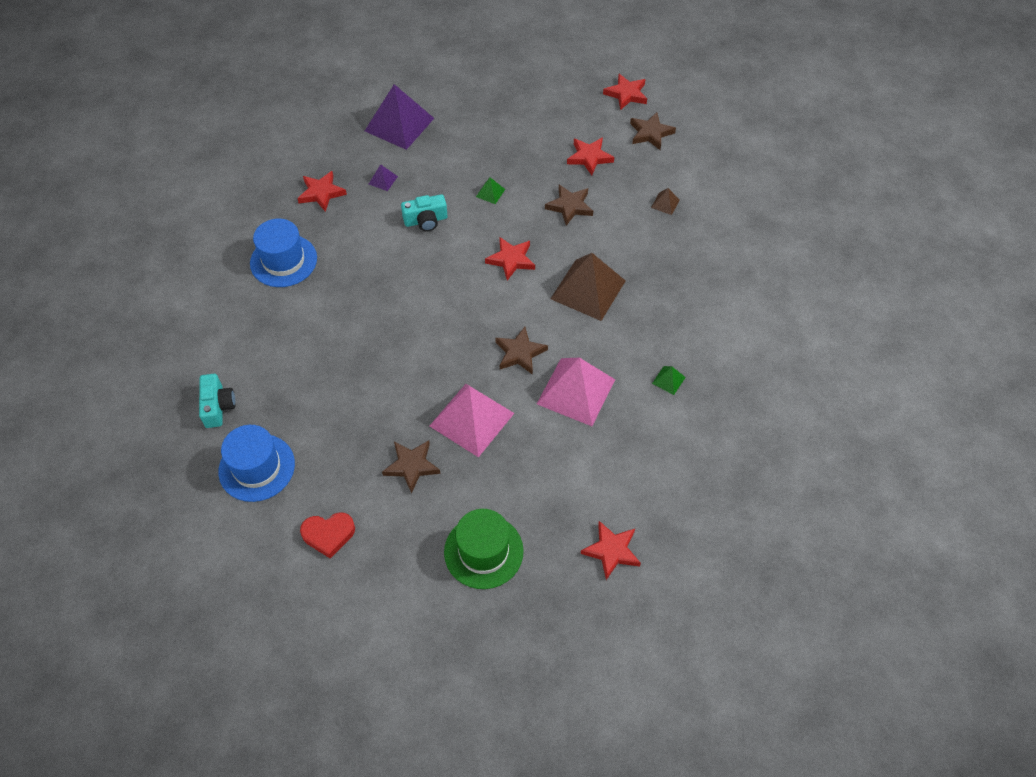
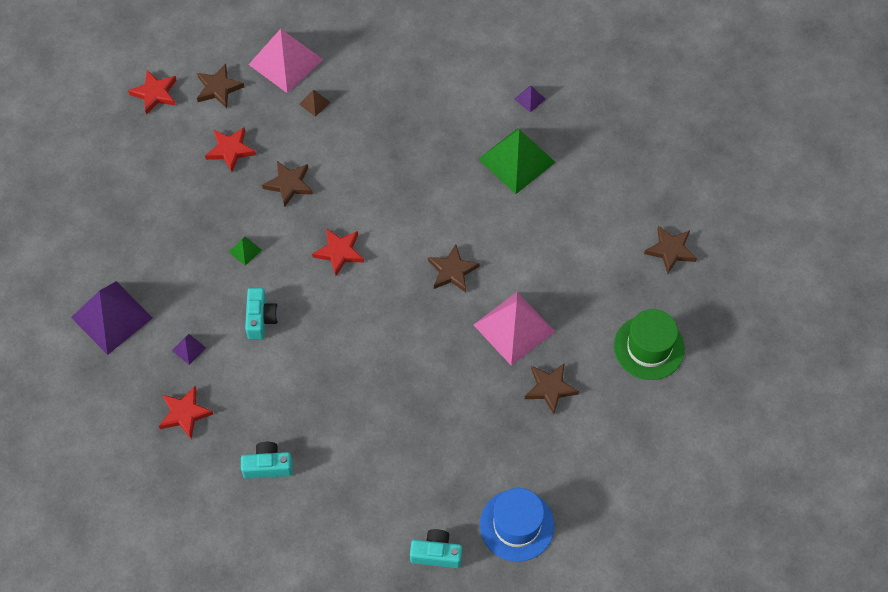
camera: 75 degrees left, 5 degrees up
(283, 261) = (268, 466): blue hat -> turquoise camera
(328, 535) = (603, 471): red heart -> none
(576, 391) = (508, 236): pink pyramid -> pink pyramid (286, 62)
(588, 289) = (397, 196): brown pyramid -> none
(611, 551) = (670, 250): red star -> brown star
(668, 380) = (516, 160): green pyramid -> green pyramid, size x2.40
(749, 376) = (530, 99): none -> purple pyramid

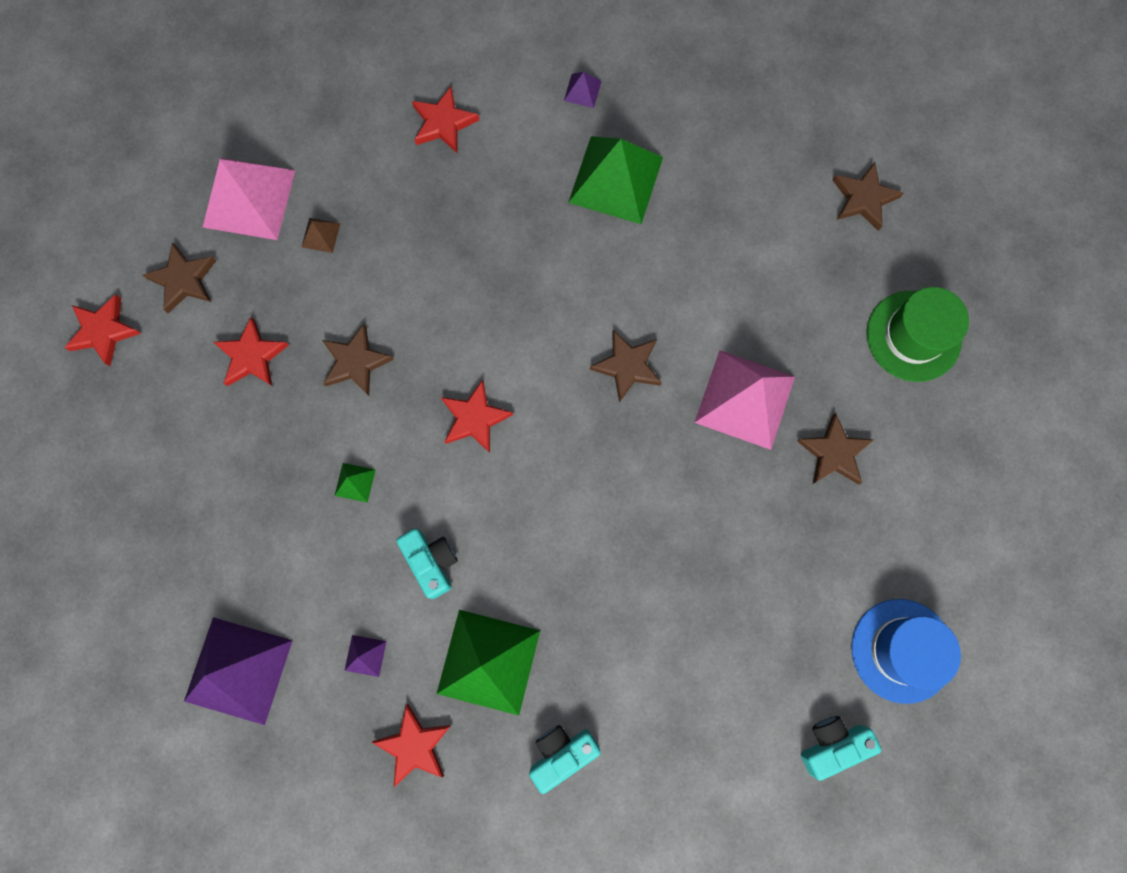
camera: 30 degrees left, 15 degrees up
(258, 392) = (488, 662): none -> green pyramid
(430, 76) = (443, 123): none -> red star

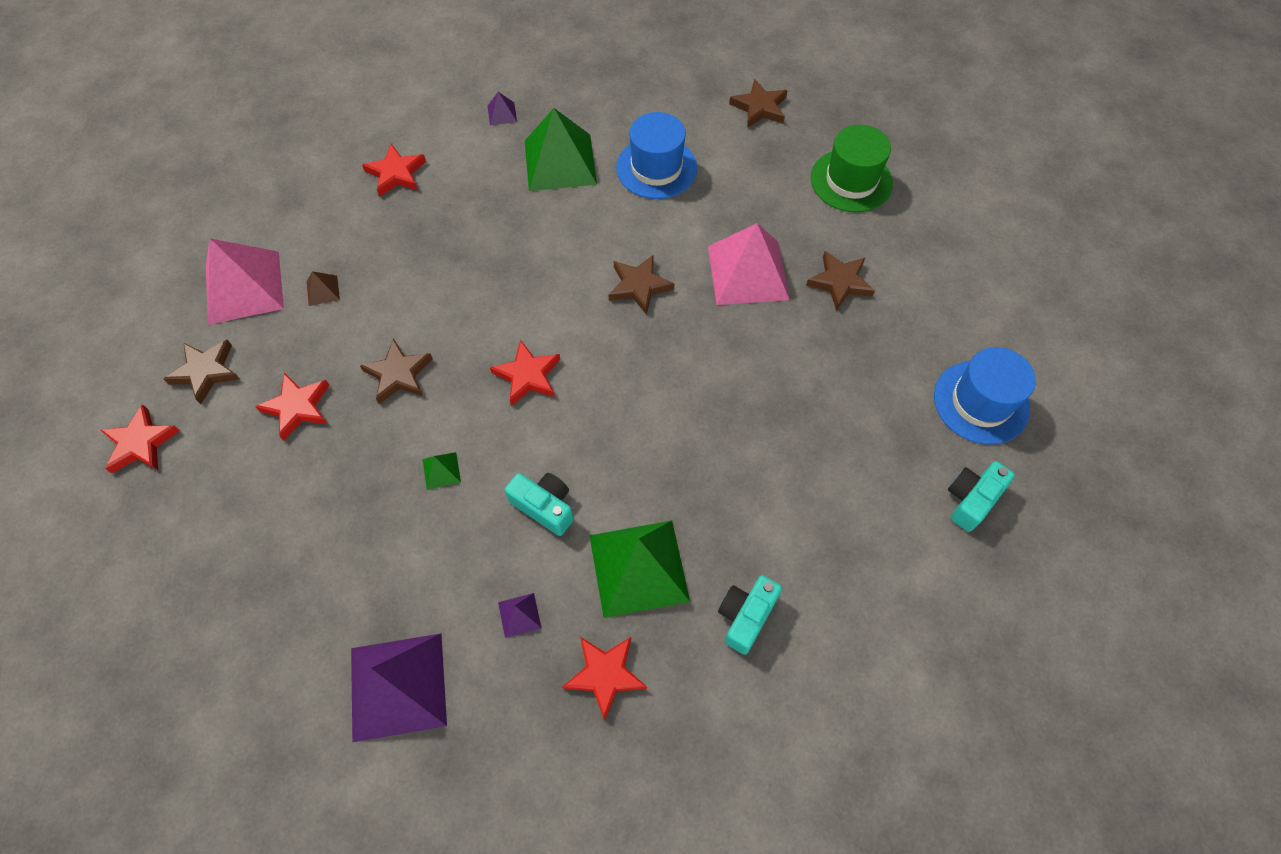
camera: 25 degrees left, 15 degrees down
(713, 230) = (656, 168): none -> blue hat

